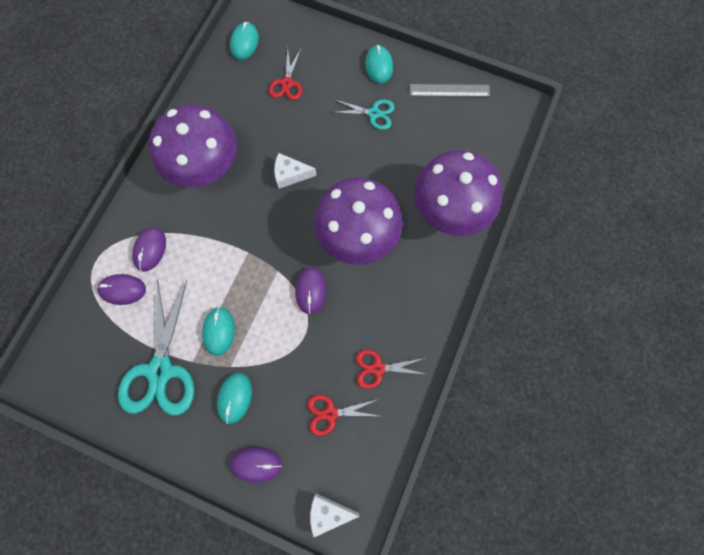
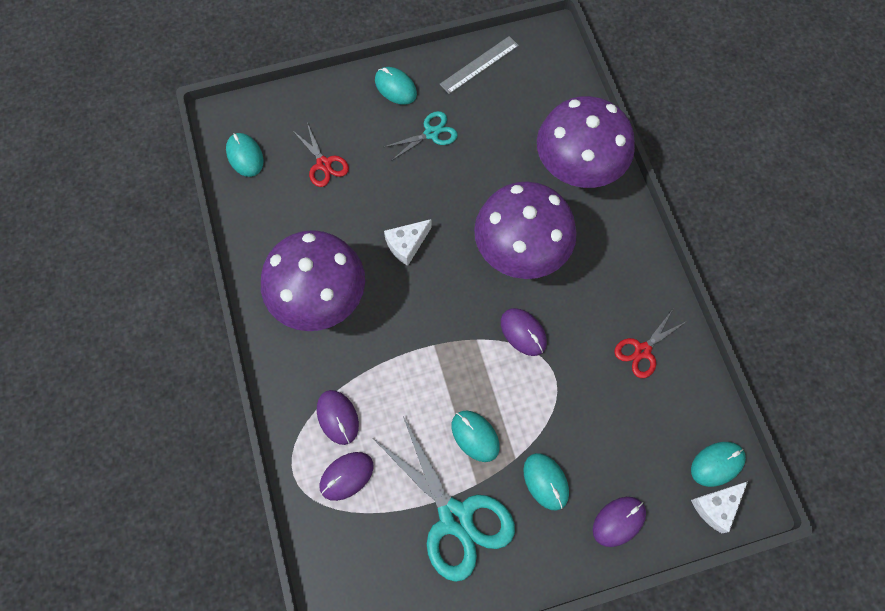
camera: 40 degrees left, 5 degrees down
(331, 413) = (640, 422): red scissors -> none
(356, 486) = (717, 464): none -> turquoise mouse

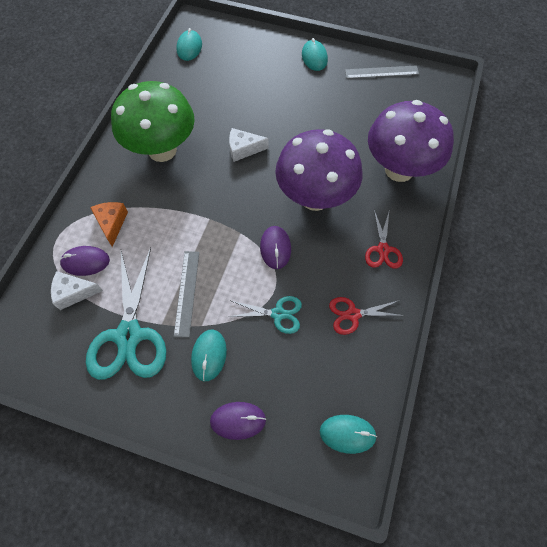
camera: 35 degrees right, 5 degrees down
(321, 300) = (162, 150): purple mushroom -> green mushroom
(324, 164) = (232, 76): red scissors -> red scissors (383, 249)
(337, 417) = (112, 223): purple mouse -> orange cheese
(431, 133) = (315, 94): turquoise scissors -> turquoise scissors (278, 314)
(475, 436) = (187, 292): turquoise mouse -> grey ruler
(716, 506) = (321, 465): white cheese -> white cheese (74, 293)

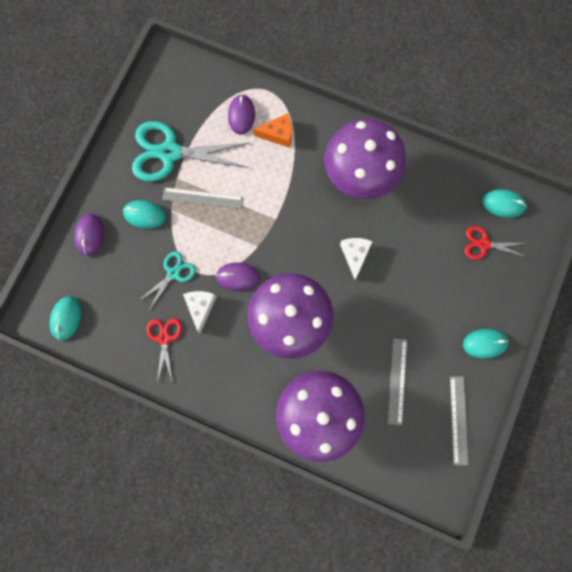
camera: 95 degrees right, 15 degrees up
(74, 293) = (213, 108): white cheese -> white cheese (201, 307)
(162, 150) = (358, 176): green mushroom -> purple mushroom
(278, 314) = (173, 273): turquoise scissors -> turquoise scissors turned 150 degrees counterclockwise
(357, 113) = (397, 381): none -> grey ruler
(383, 249) = (225, 377): red scissors -> red scissors (483, 244)

